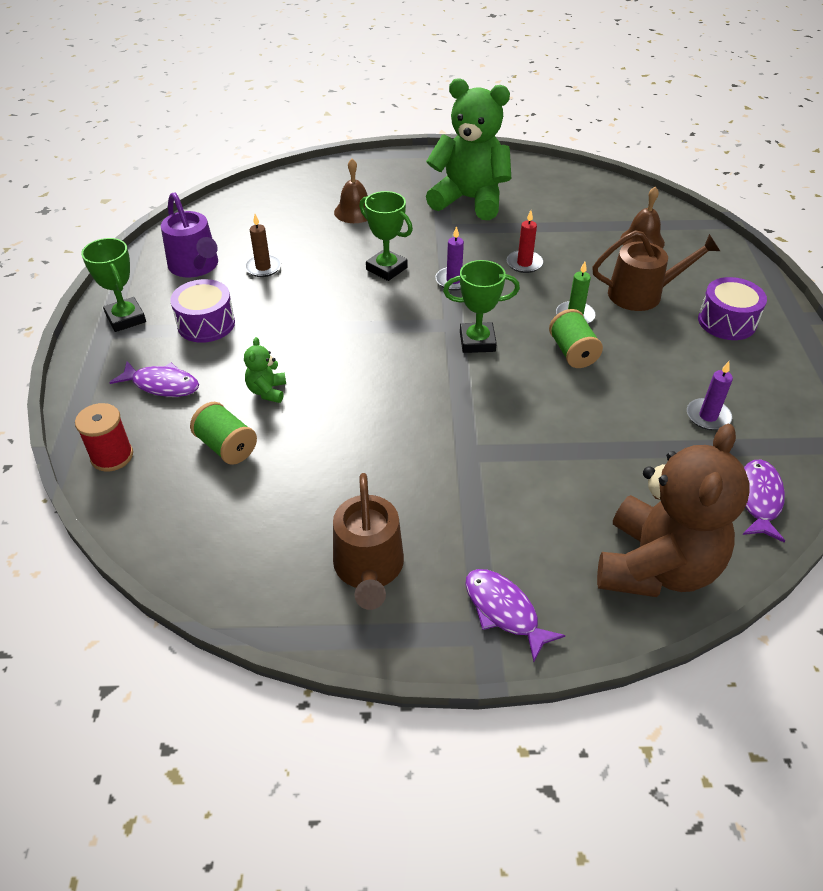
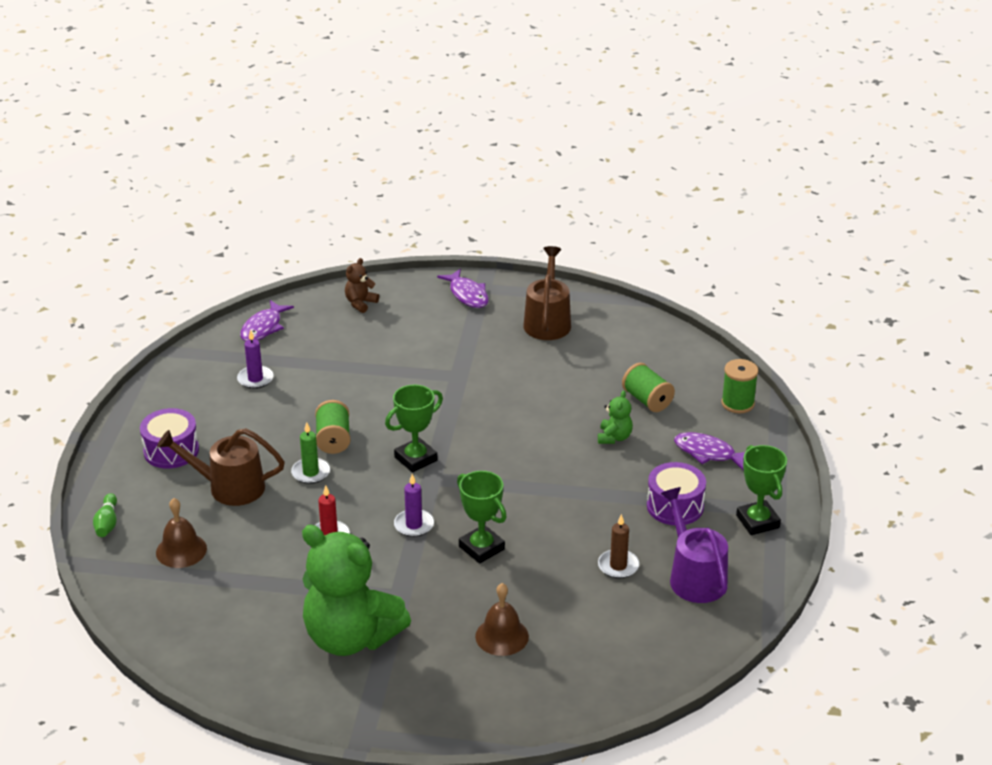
camera: 170 degrees left, 10 degrees down
(112, 456) = (737, 403): red spool -> green spool
(477, 342) = (415, 459): green trophy -> green trophy turned 45 degrees counterclockwise
(656, 567) = (360, 303): brown teddy bear -> brown teddy bear, size x0.41
(722, 253) = (107, 523): none -> green bowling pin

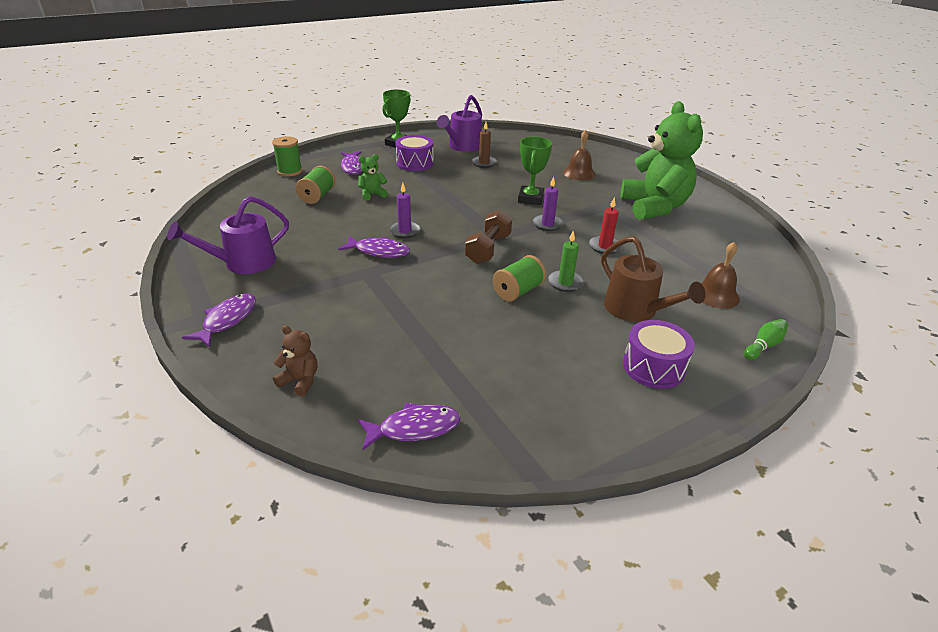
camera: 130 degrees left, 0 degrees up
(255, 379) = (502, 378): purple candle -> purple candle (404, 231)
(360, 303) = (300, 381): brown teddy bear -> brown teddy bear turned 150 degrees counterclockwise
(415, 459) = (488, 249): green trophy -> brown dumbbell
(486, 395) = (379, 251): none -> purple fish
(547, 321) = (243, 263): brown watering can -> purple watering can

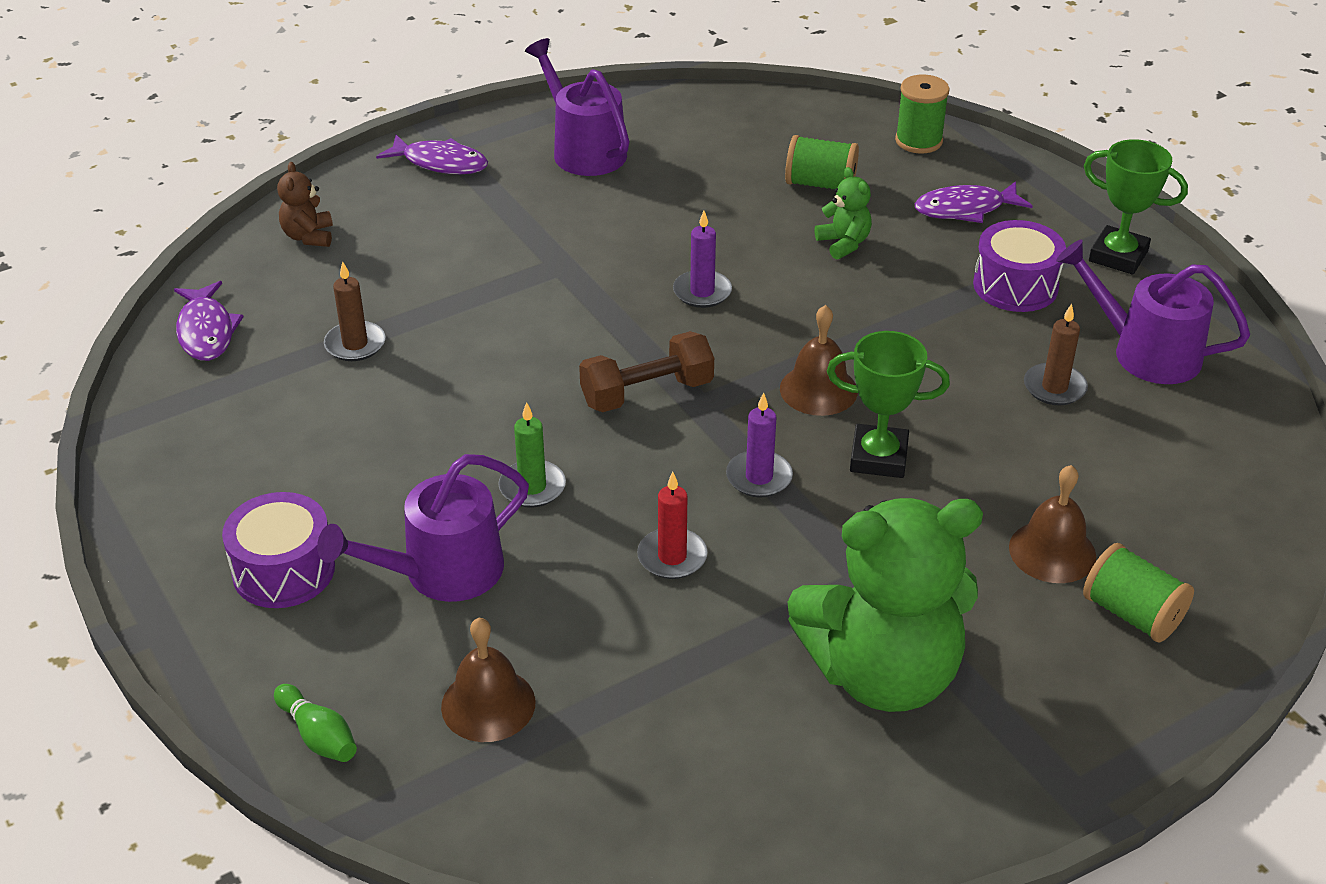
camera: 90 degrees right, 5 degrees up
(300, 381) = (308, 236): brown teddy bear -> brown teddy bear turned 150 degrees clockwise
(379, 251) = (627, 269): purple fish -> none
(438, 350) = (355, 344): none -> brown candle
(485, 208) = (818, 389): none -> brown bell
(488, 249) = (647, 393): brown dumbbell -> brown dumbbell turned 45 degrees counterclockwise
(518, 291) = (505, 427): green spool -> green spool (1132, 614)
(635, 310) = (442, 572): brown watering can -> purple watering can

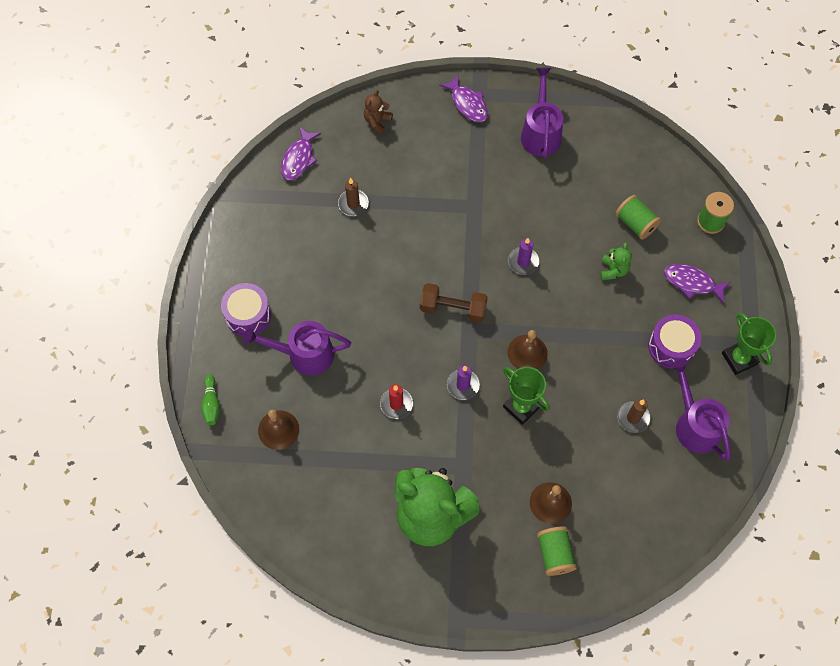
camera: 35 degrees right, 25 degrees up
(532, 487) = (369, 332): green candle -> none

